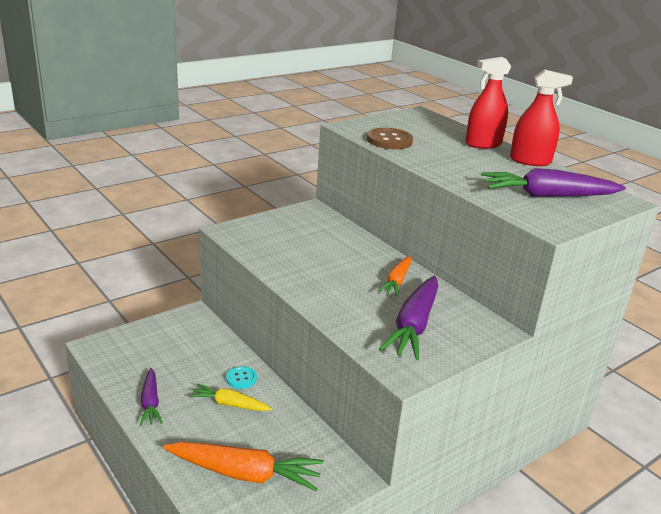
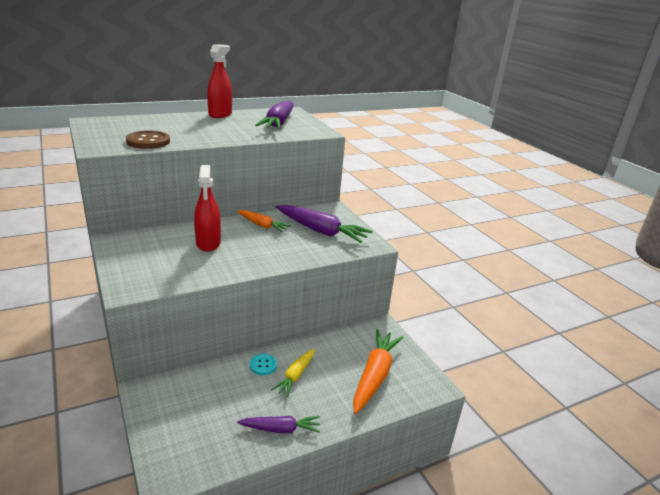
camera: 80 degrees left, 0 degrees up
(483, 144) = (180, 118): red spray bottle -> red spray bottle (208, 243)

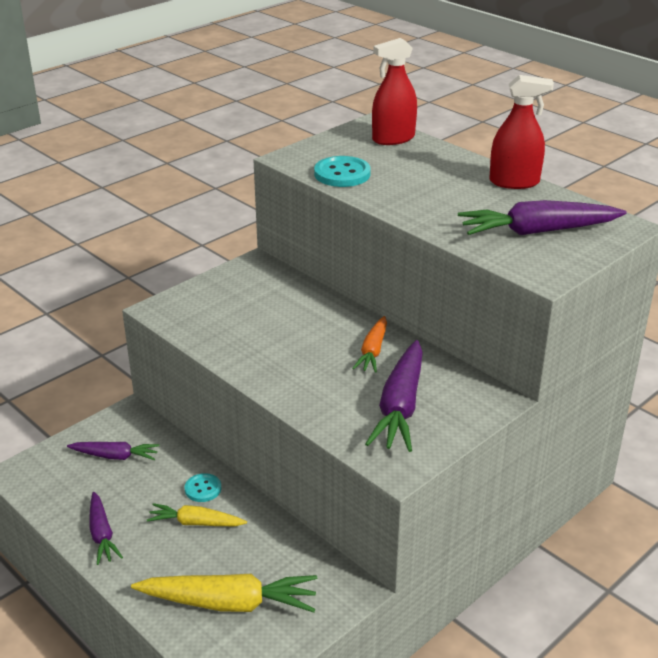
camera: 75 degrees right, 5 degrees up
(148, 141) = (342, 174): brown button -> turquoise button
(193, 406) = (115, 456): none -> purple carrot
(208, 243) = (291, 325): red spray bottle -> red spray bottle (393, 138)
(374, 375) = (229, 603): orange carrot -> yellow carrot

